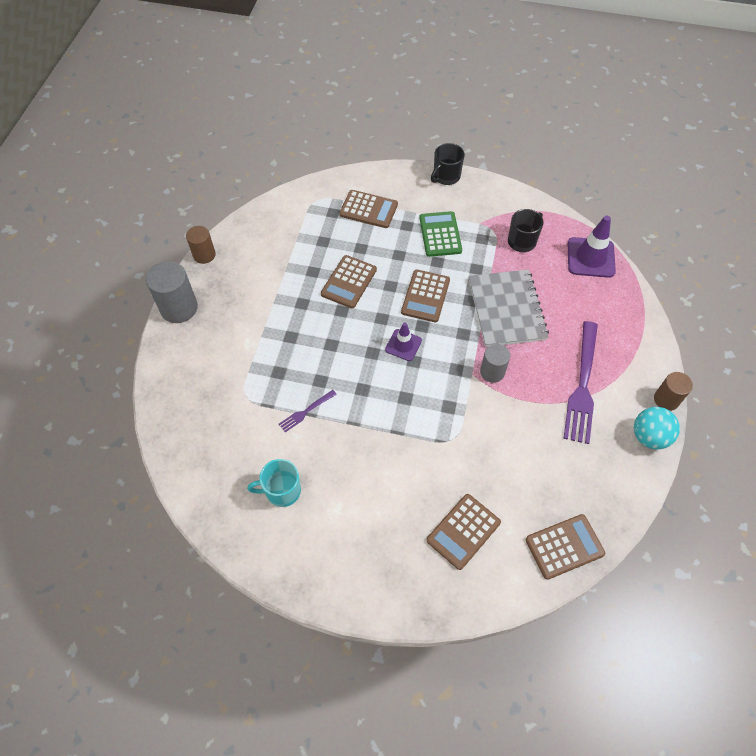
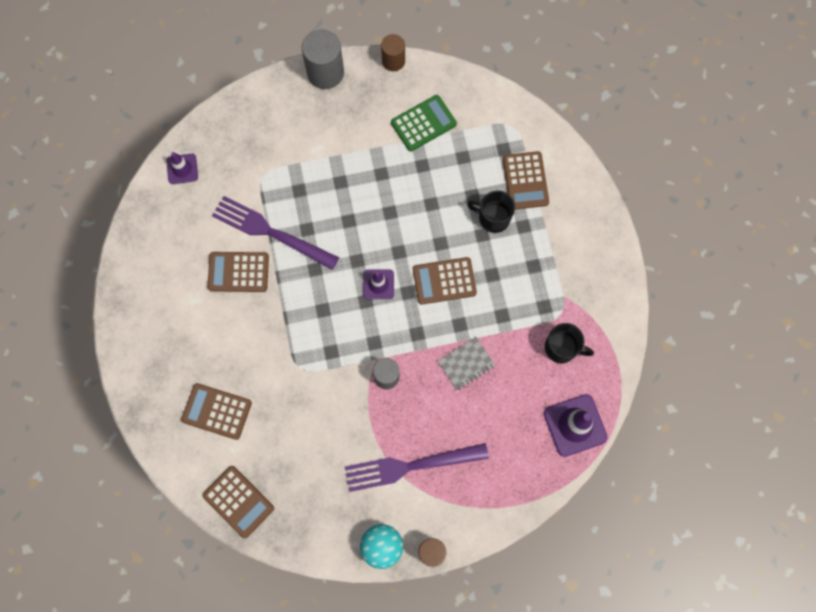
camera: 65 degrees right, 15 degrees up
(193, 466) = (182, 169): none -> purple traffic cone
(282, 491) = (190, 249): turquoise mug -> none
(306, 411) = (271, 232): purple fork -> purple fork, size x2.17
(349, 282) = (426, 203): brown calculator -> brown calculator (238, 272)
(440, 234) = (528, 263): green calculator -> green calculator (423, 123)
(446, 176) = (611, 237): black mug -> black mug (493, 218)
(506, 309) = (466, 364): grey notebook -> grey notebook, size x0.52

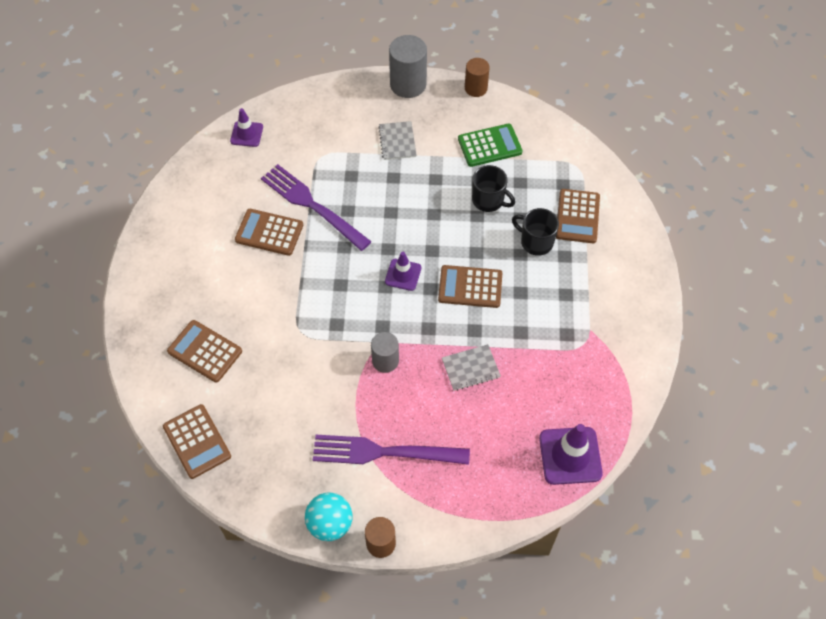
camera: 15 degrees right, 15 degrees down
(333, 141) = (397, 141): none -> grey notebook
(562, 348) = (575, 377): black mug -> black mug (488, 200)

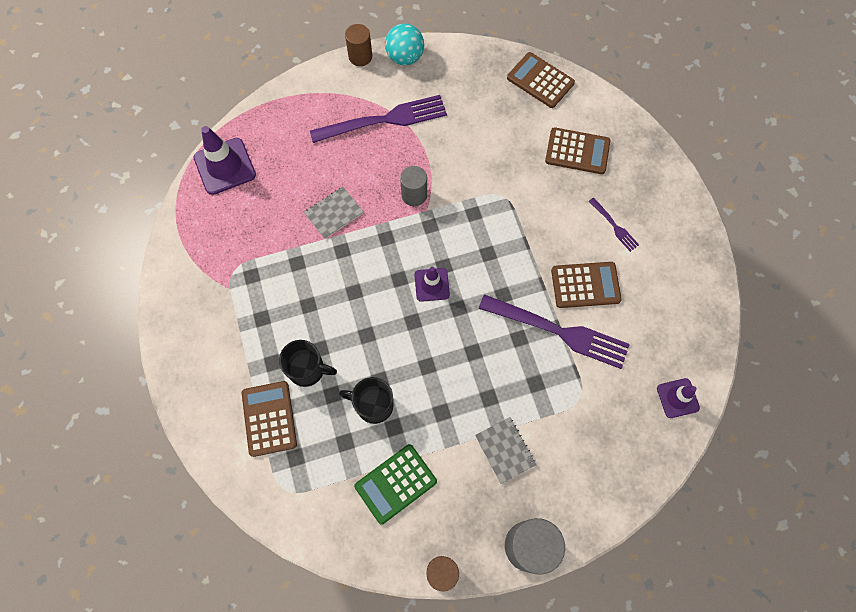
camera: 160 degrees right, 10 degrees up
(214, 272) = (614, 226): none -> purple fork
(470, 287) = (360, 294): brown calculator -> none

